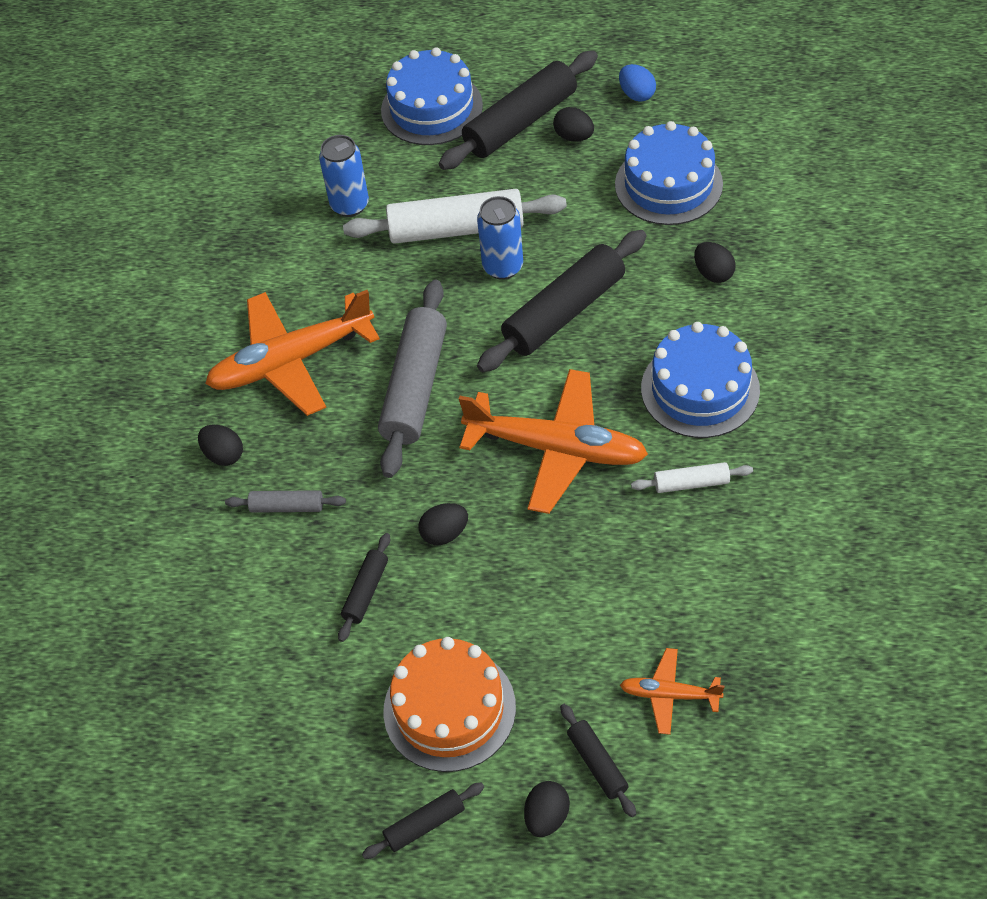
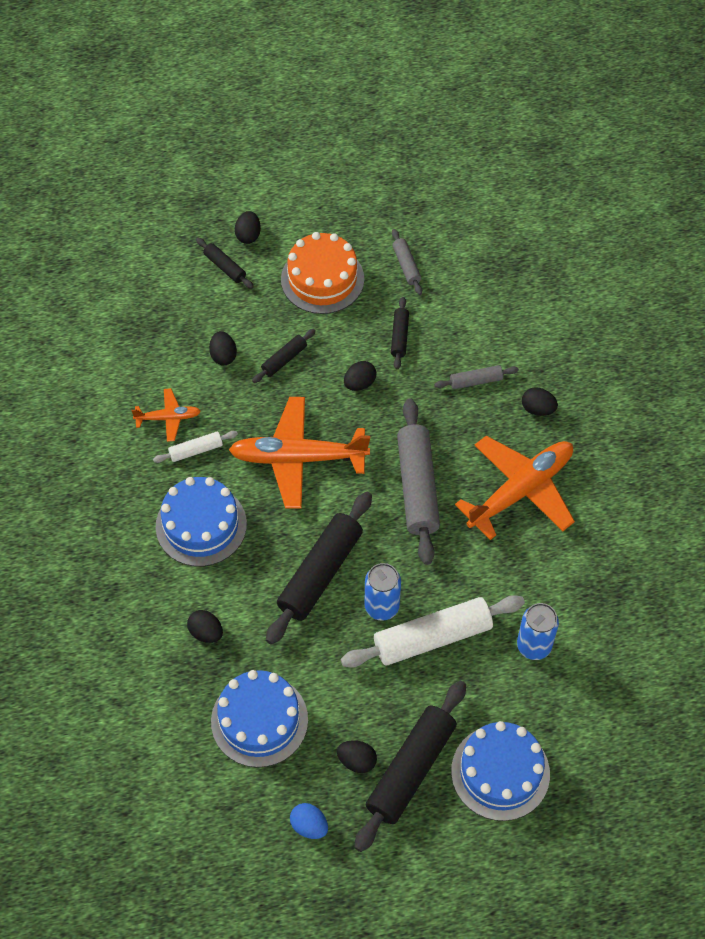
camera: 160 degrees right, 5 degrees up
(314, 705) = (406, 265): none -> grey rolling pin
(425, 824) = (318, 218): black rolling pin -> black rolling pin (284, 359)
(628, 612) = (223, 356): none -> black egg
(669, 694) = (188, 312): orange plane -> orange plane (168, 418)

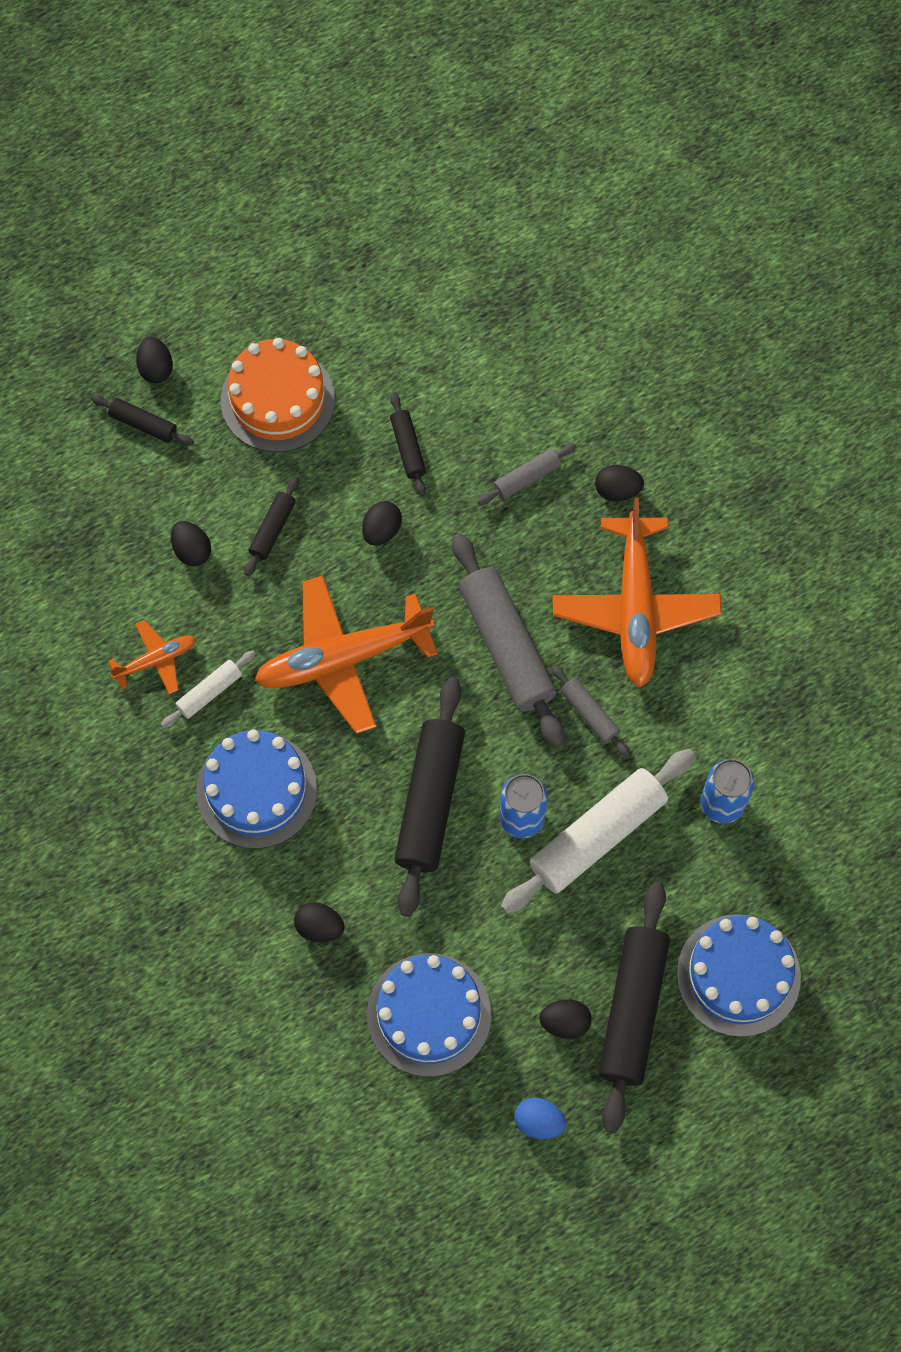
camera: 20 degrees left, 10 degrees up
(406, 265) = (379, 344): grey rolling pin -> grey rolling pin (589, 714)
(520, 491) = (635, 607): orange plane -> orange plane turned 150 degrees clockwise

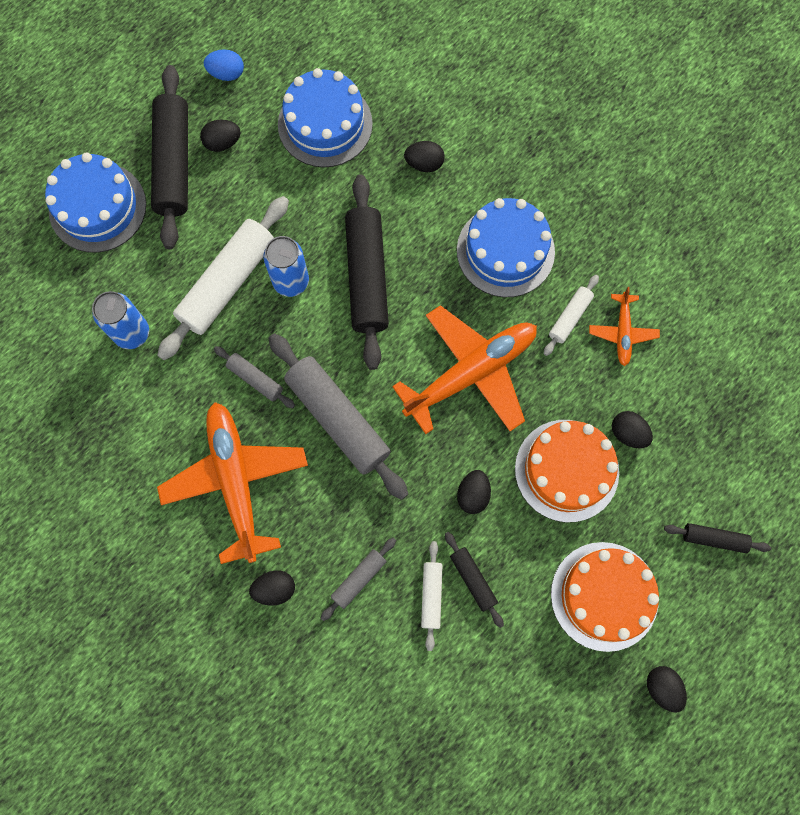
camera: 165 degrees right, 5 degrees up
(156, 368) = (724, 597): black egg -> black egg (662, 687)
(156, 660) = (622, 332): orange plane -> orange plane turned 45 degrees counterclockwise
(272, 529) = (566, 470): black rolling pin -> orange cake
(455, 444) = (431, 595): none -> white rolling pin

